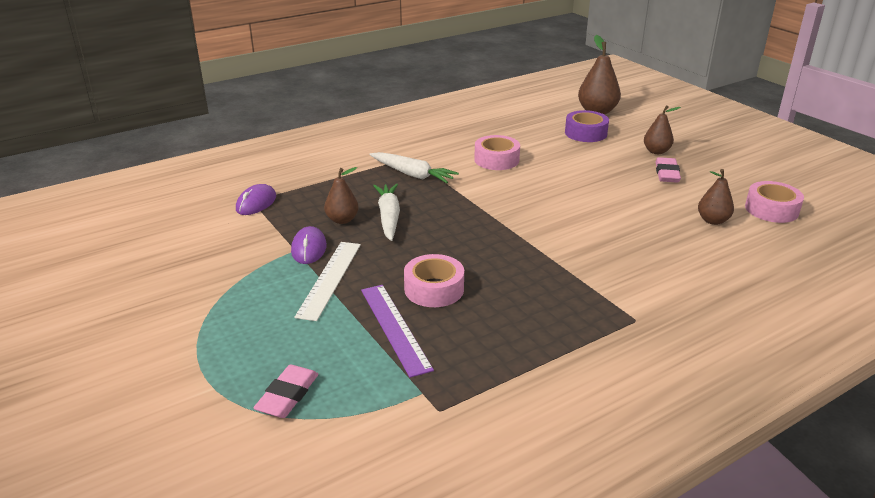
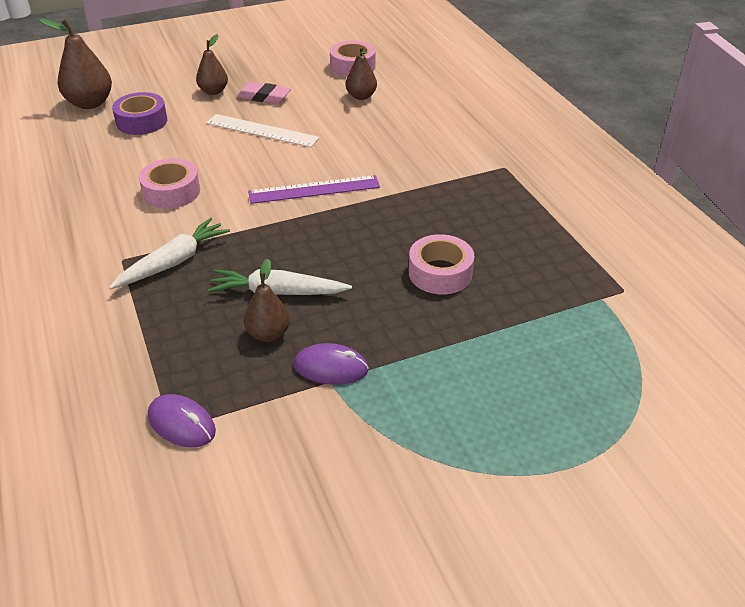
camera: 80 degrees left, 10 degrees up
(287, 395) = (611, 390): pink eraser -> none
(329, 279) = (405, 351): white ruler -> white ruler (262, 131)
(395, 328) = (504, 306): purple ruler -> purple ruler (314, 189)

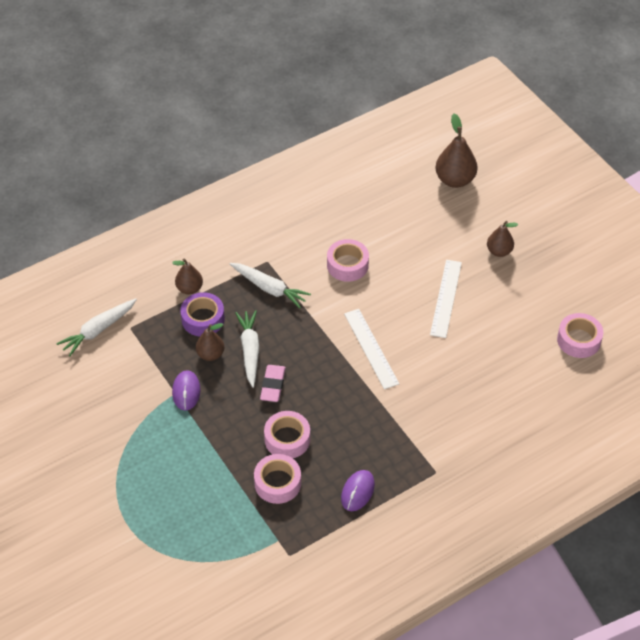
camera: 80 degrees right, 10 degrees up
(141, 121) = (437, 219): purple tape -> purple tape (203, 319)
(156, 476) = (98, 330): none -> white carrot
(181, 424) = (134, 331): purple mouse -> purple mouse (357, 491)
(264, 97) = (500, 287): pink eraser -> pink eraser (273, 385)
(314, 189) = (371, 348): purple ruler -> white ruler
(361, 96) = (524, 355): brown pear -> brown pear (189, 288)
(510, 289) = (277, 483): none -> pink tape

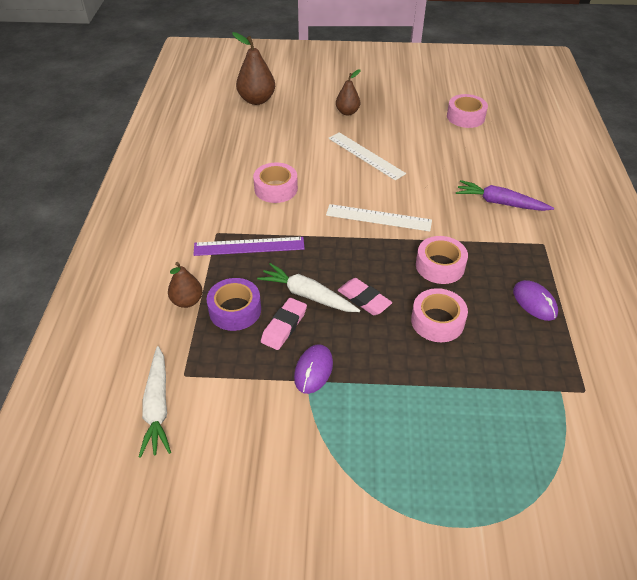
camera: 55 degrees left, 5 degrees down
(186, 391) = (313, 370): purple mouse -> purple mouse turned 75 degrees clockwise
(210, 354) = (284, 326): brown pear -> pink eraser
(269, 288) = (249, 246): white carrot -> purple ruler
(277, 483) = (487, 355): pink tape -> pink tape (440, 266)
(465, 421) = (500, 203): none -> purple carrot

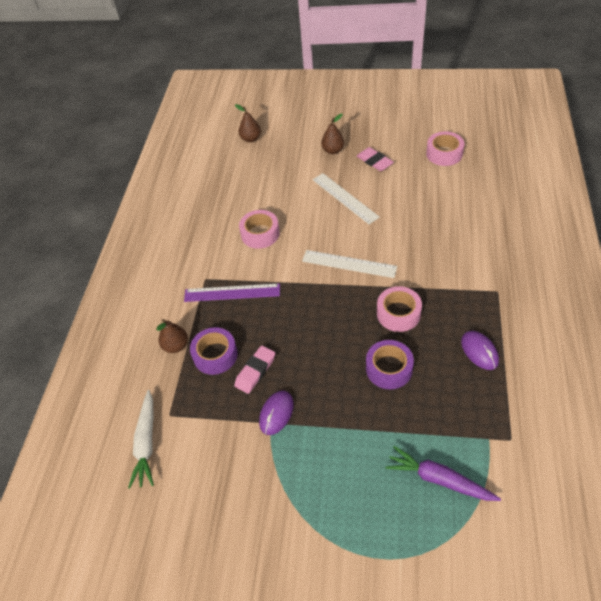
camera: 10 degrees right, 5 degrees up
(256, 100) = (251, 139): brown pear -> brown pear, size x0.63
(307, 295) = (278, 341): white carrot -> none
(364, 299) = (326, 346): pink eraser -> pink eraser (374, 161)
(437, 321) = (389, 369): pink tape -> purple tape
(500, 203) = (463, 248): purple carrot -> purple carrot (439, 479)

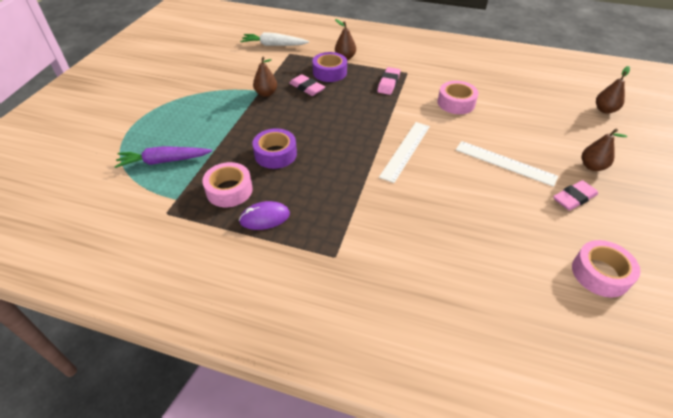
camera: 95 degrees right, 5 degrees down
(232, 292) = (388, 83): purple ruler -> pink eraser
(276, 413) = (266, 93): purple mouse -> brown pear
(344, 198) = (505, 163): white ruler -> white ruler turned 60 degrees clockwise
(398, 313) = (333, 172): pink tape -> pink tape (229, 190)
(439, 479) = (164, 161): purple carrot -> purple carrot turned 135 degrees counterclockwise

